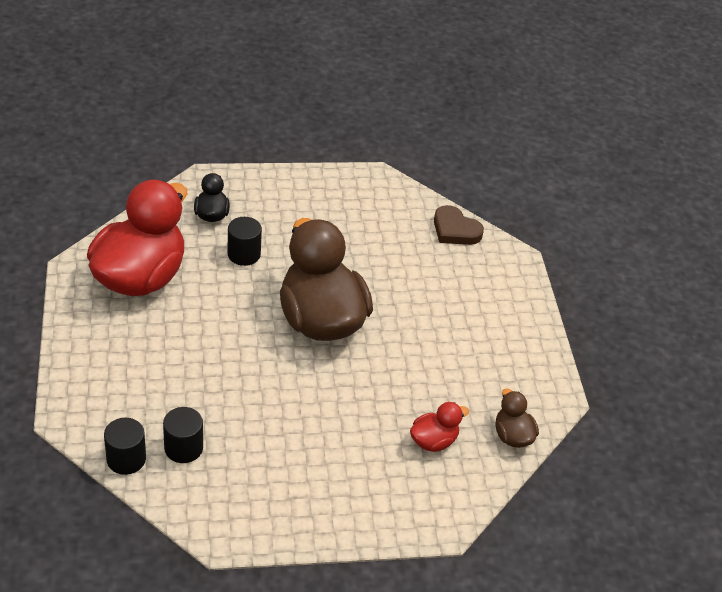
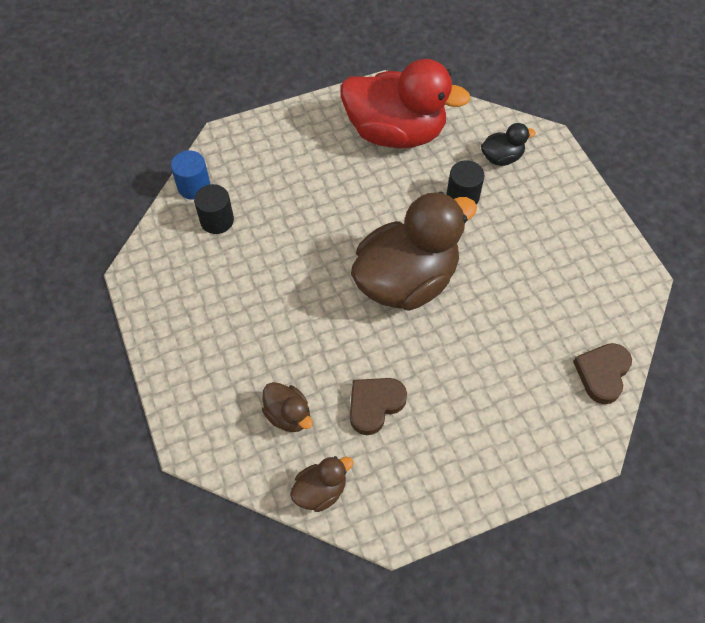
camera: 80 degrees right, 15 degrees up
(126, 459) = (194, 186): black cylinder -> blue cylinder
(433, 441) = (288, 415): red duck -> brown duck
(441, 377) = (374, 405): none -> brown heart

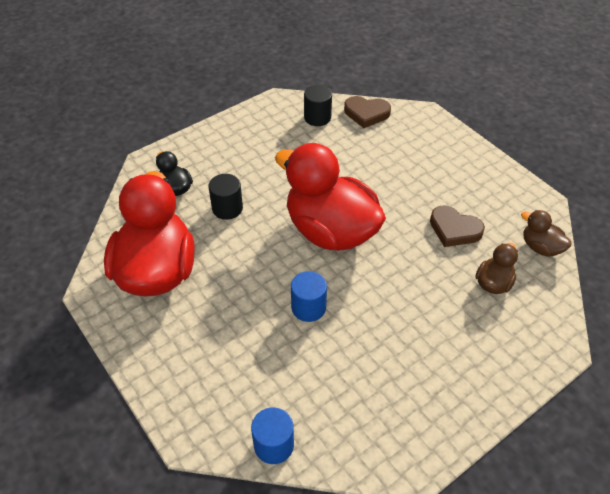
camera: 105 degrees left, 10 degrees down
(217, 220) = (314, 404): black cylinder -> black cylinder (317, 117)
(315, 239) = (308, 307): none -> blue cylinder
(406, 280) = (330, 231): brown duck -> red duck

